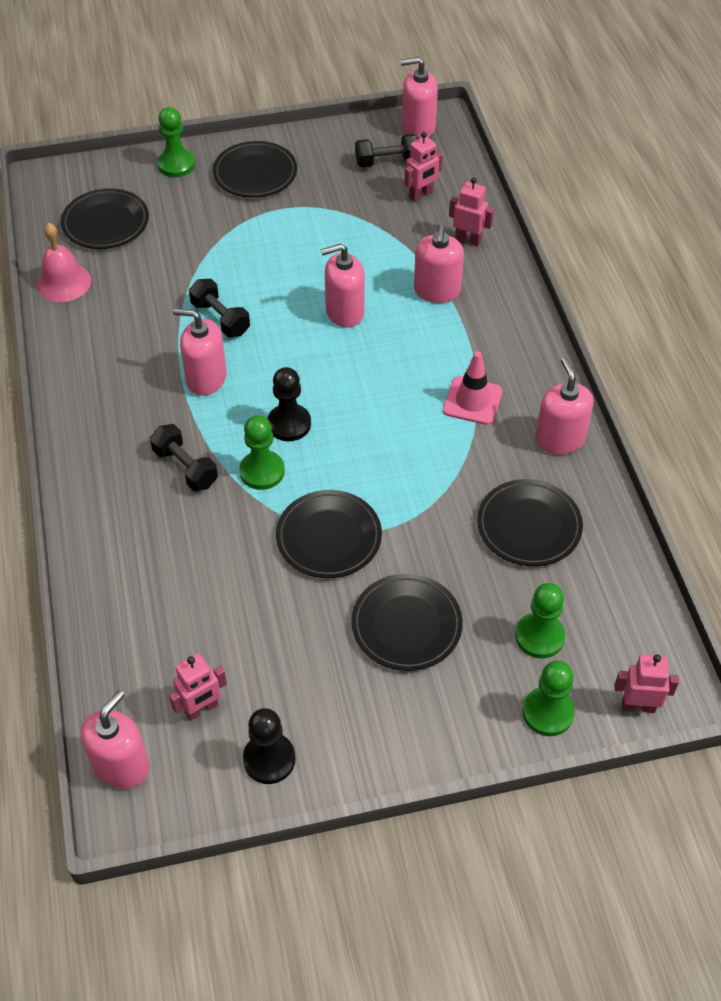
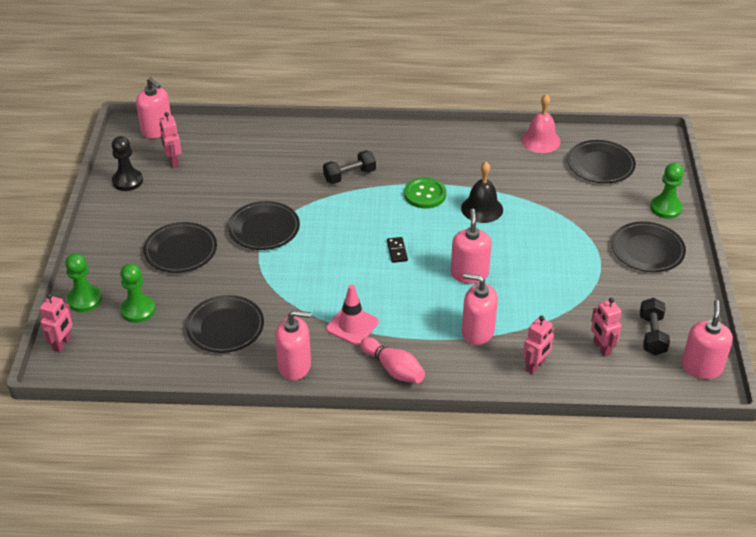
camera: 105 degrees right, 10 degrees down
(206, 378) = (425, 194): pink soap dispenser -> green button
(220, 318) = (482, 209): black dumbbell -> black bell
(262, 471) = (331, 208): green pawn -> none
(289, 424) = (368, 227): black pawn -> none
(327, 385) = (397, 251): none -> black domino
(524, 350) = (393, 369): none -> pink bowling pin

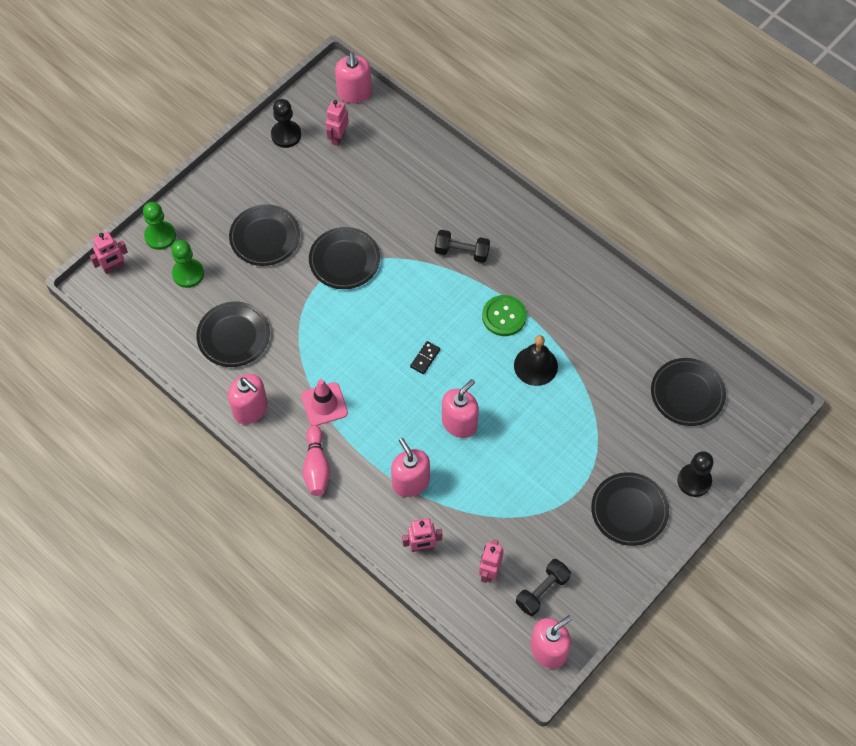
camera: 40 degrees right, 20 degrees up
(540, 140) = (663, 329): pink bell -> none
(665, 208) = (694, 481): green pawn -> black pawn

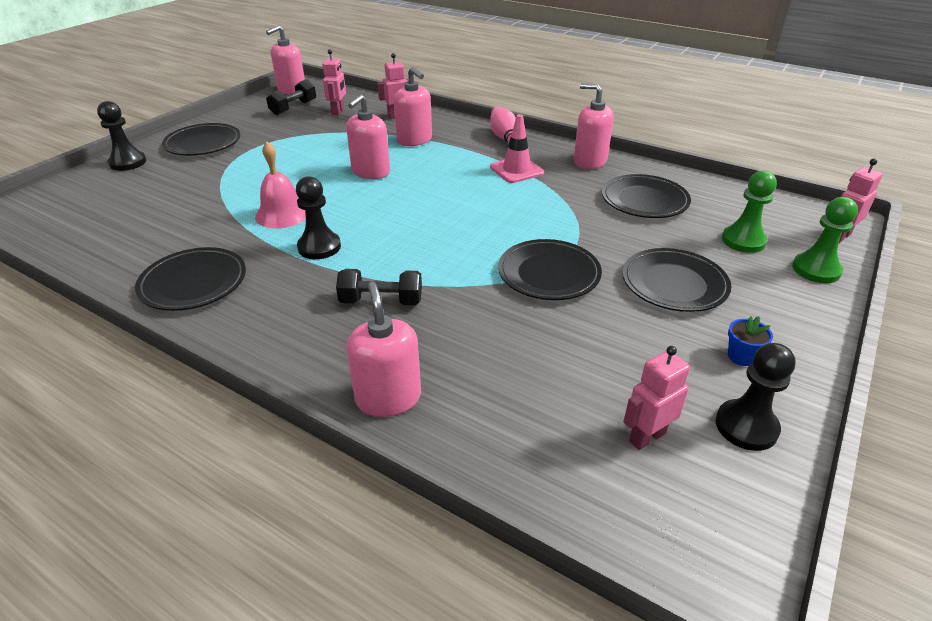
camera: 170 degrees right, 25 degrees down
(260, 175) = (741, 356): none -> blue flower pot
(338, 137) = (646, 437): pink robot -> pink robot turned 135 degrees counterclockwise
(354, 93) = (663, 540): pink soap dispenser -> pink soap dispenser (388, 398)
(425, 358) = (416, 207): black domino -> none
(504, 316) = (319, 247): green button -> black pawn
(535, 365) = (282, 214): black bell -> pink bell
(687, 394) = (101, 211): black plate -> black plate (194, 283)

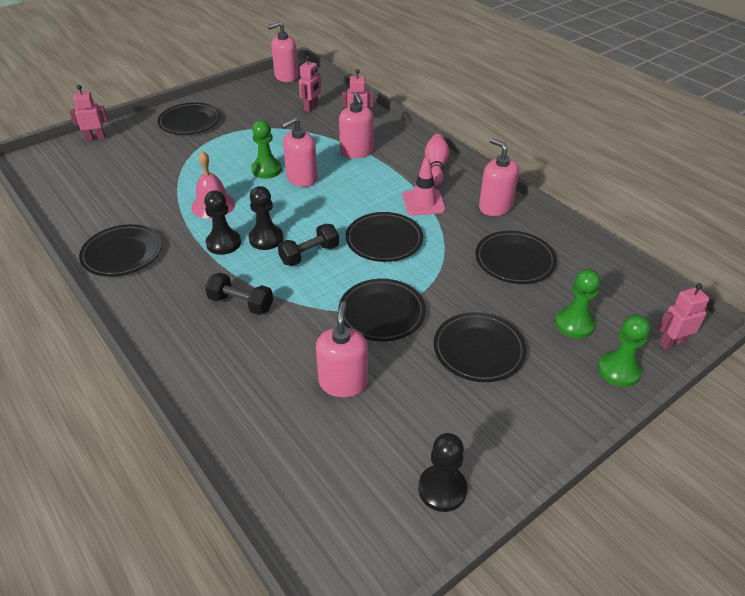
camera: 20 degrees right, 5 degrees up
(128, 162) = (128, 130): black pawn -> black pawn (266, 239)
(293, 108) = (277, 97): black dumbbell -> black dumbbell (309, 254)
(325, 171) = (266, 170): none -> green pawn
(388, 398) = (201, 385): pink soap dispenser -> pink soap dispenser (343, 382)
(501, 209) = (384, 240): none -> black plate
(646, 437) = (360, 472): pink robot -> pink robot (96, 138)
(741, 356) = (485, 431): blue flower pot -> none

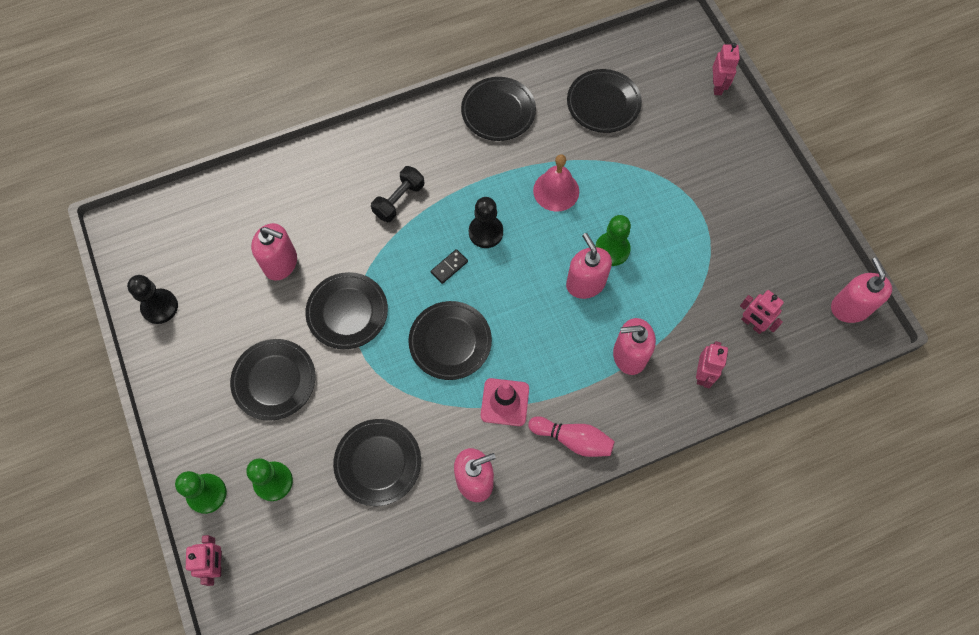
camera: 105 degrees right, 25 degrees up
(190, 122) = (738, 180): black plate -> black plate (603, 103)
(223, 243) = (489, 194): black pawn -> none
(309, 254) = (449, 267): black dumbbell -> black domino

